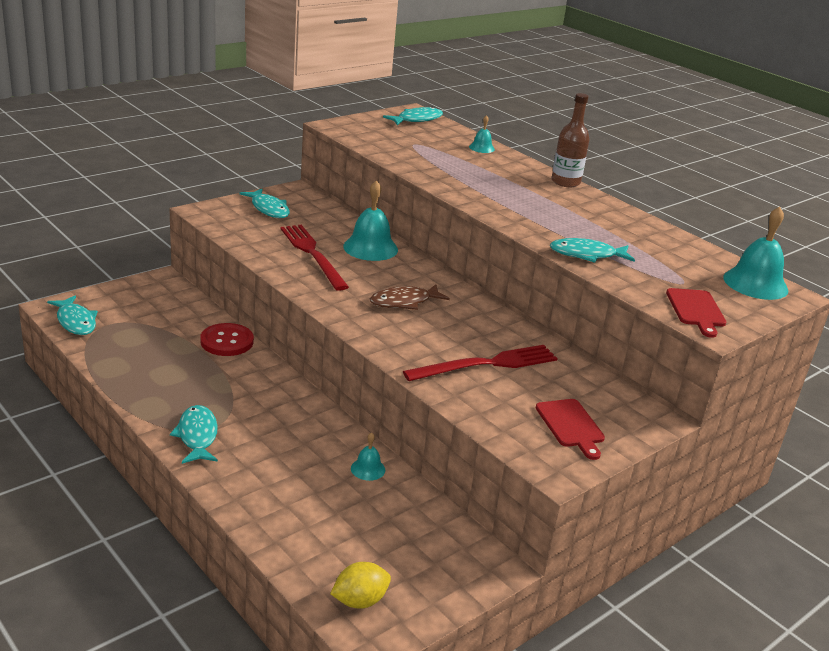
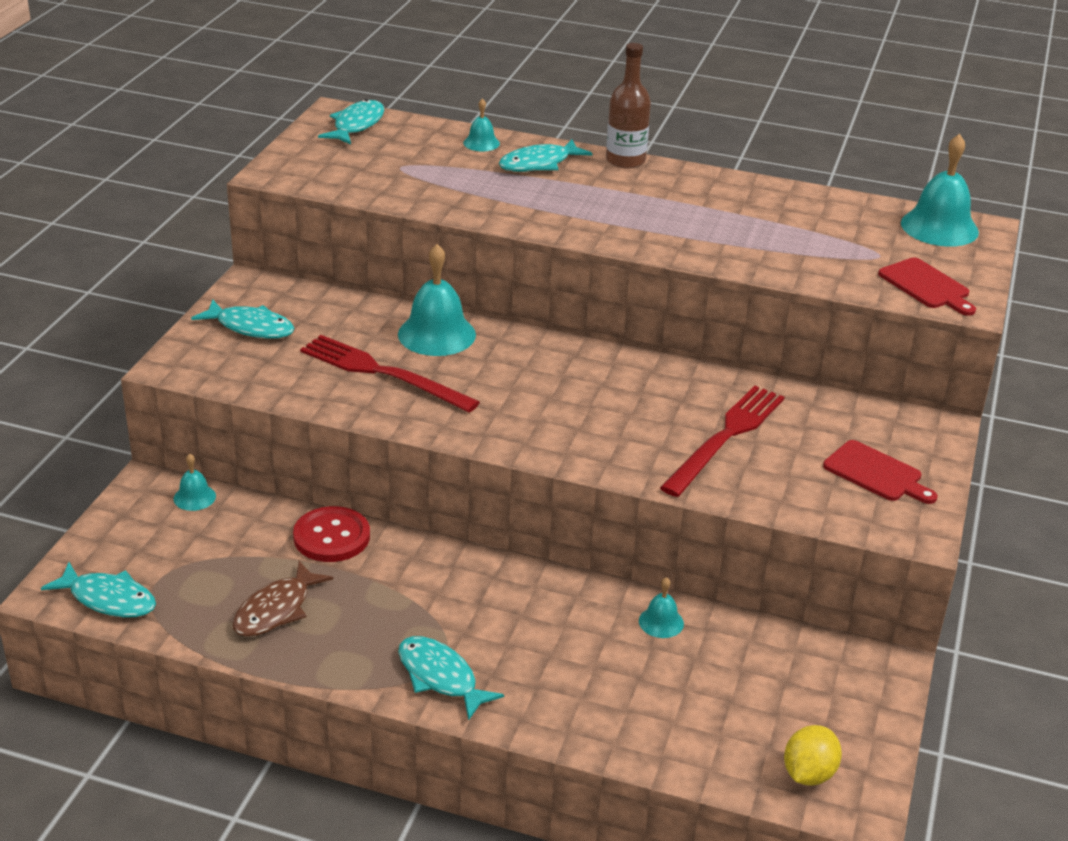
camera: 30 degrees left, 5 degrees up
(179, 294) = (194, 497): none -> turquoise bell
(404, 302) = (557, 395): brown fish -> brown fish (276, 610)
(586, 255) = (758, 258): turquoise fish -> turquoise fish (539, 164)

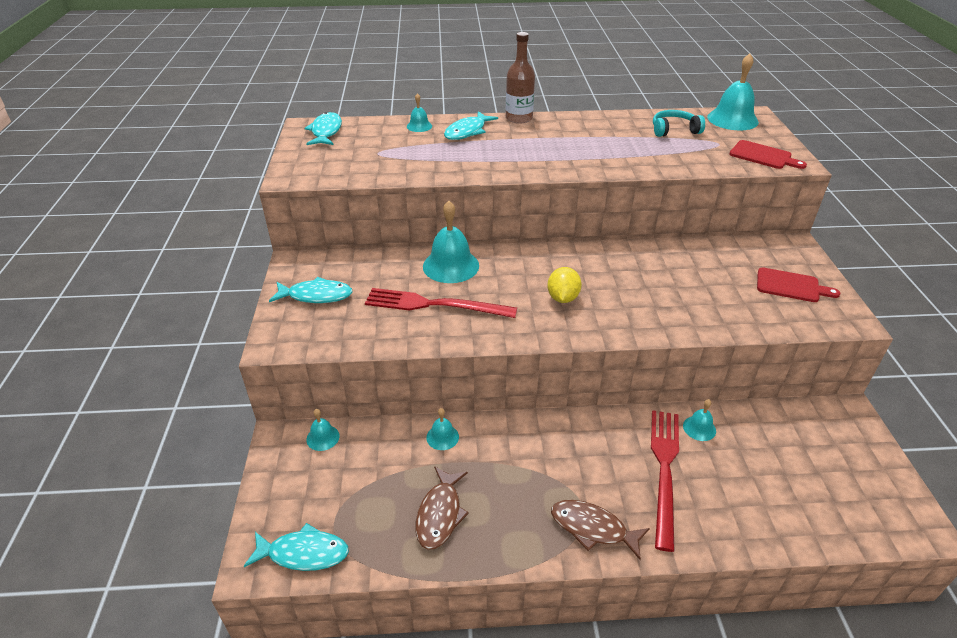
camera: 20 degrees left, 5 degrees up
(331, 537) = (442, 437): red button -> turquoise bell
(440, 677) = (592, 528): turquoise fish -> brown fish
(725, 437) = (686, 287): red fork -> red fork (664, 470)
(808, 774) = (873, 513): yellow lemon -> yellow lemon (562, 298)
(833, 223) = (674, 130): none -> turquoise headphones

